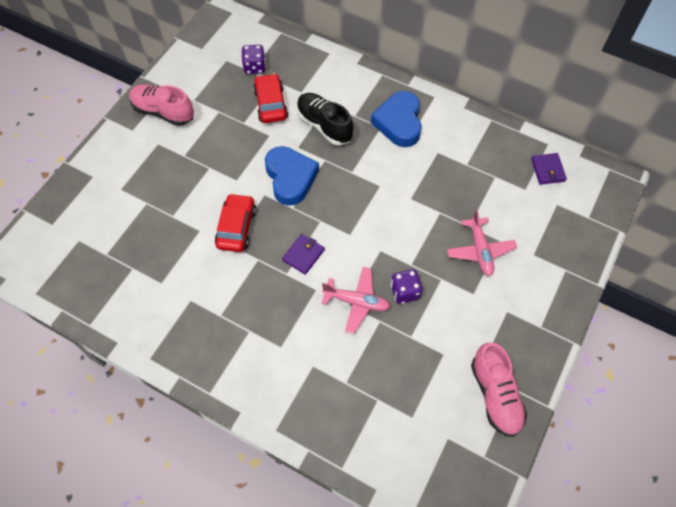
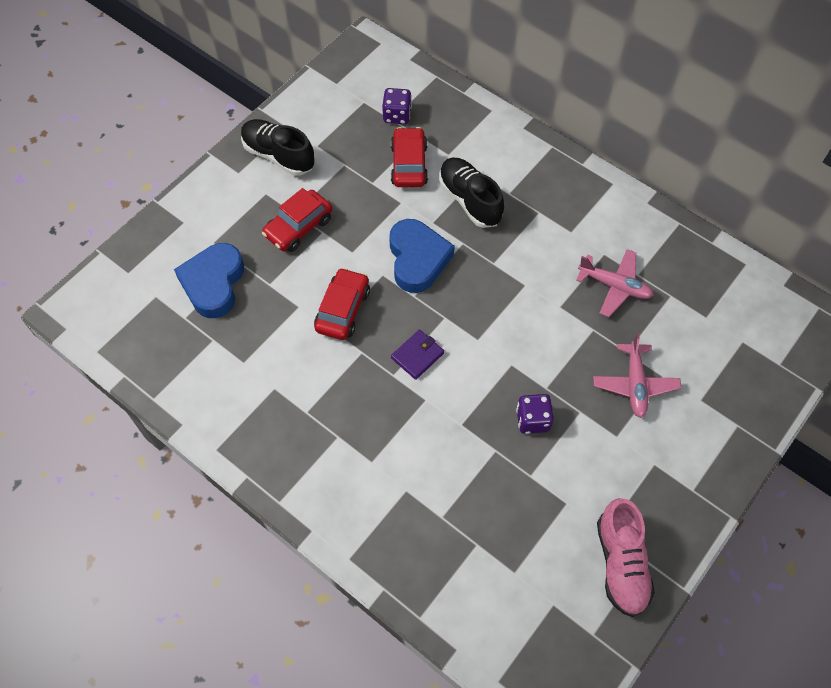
camera: 10 degrees right, 0 degrees up
(163, 112) = (278, 155): pink shoe -> black shoe
(189, 166) = (298, 227): none -> red car
(357, 302) = (472, 423): pink plane -> pink plane (614, 286)
(399, 122) = (562, 210): blue heart -> blue heart (213, 283)
(547, 170) = (739, 297): purple wallet -> none

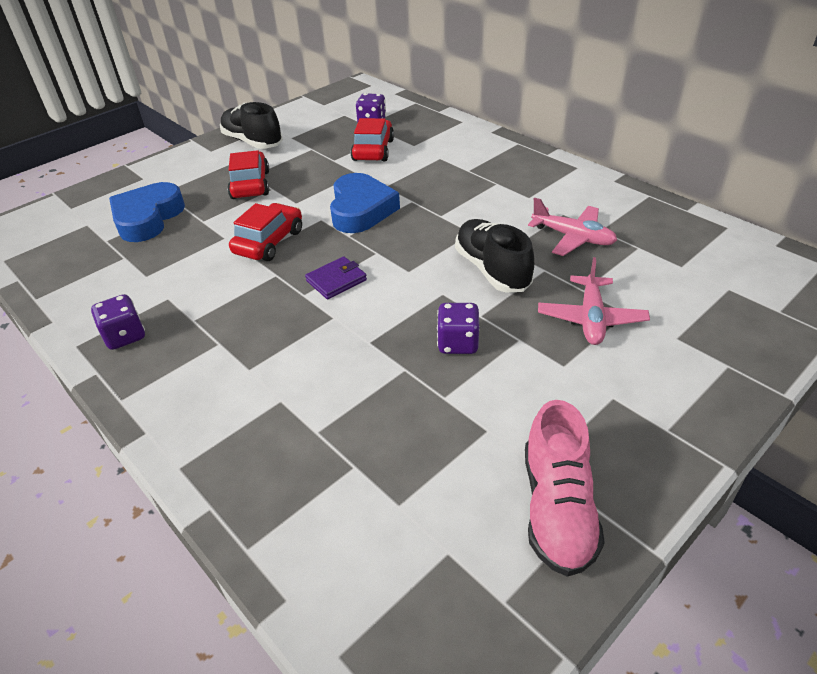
camera: 10 degrees right, 20 degrees down
(254, 435) = (125, 336): none -> purple dice
(298, 227) = (250, 185): red car -> red car turned 120 degrees clockwise
(470, 200) = (427, 173): black shoe -> black shoe (492, 270)

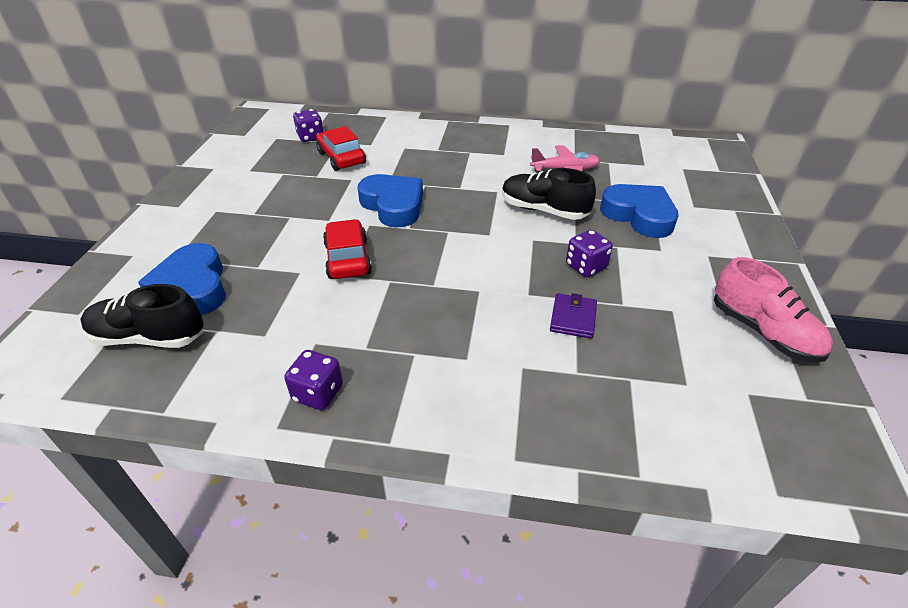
camera: 40 degrees left, 0 degrees up
(250, 185) = (264, 221): red car -> none
(253, 142) = (214, 185): black shoe -> black shoe (149, 337)
(336, 280) = (445, 263): purple wallet -> purple wallet (573, 318)
(591, 318) = (639, 215): pink plane -> blue heart

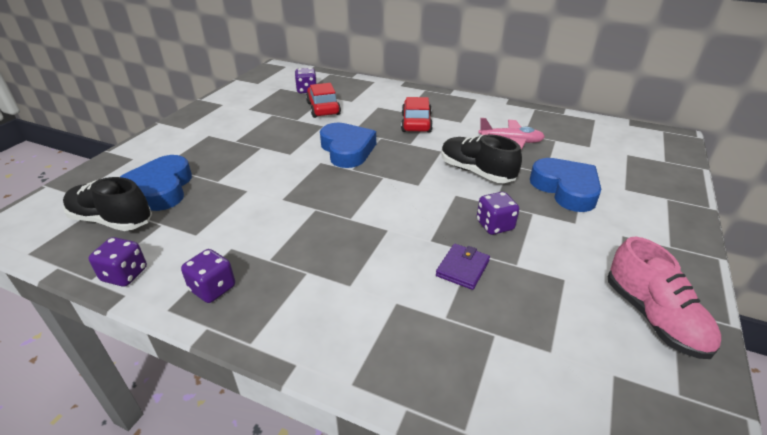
camera: 15 degrees right, 5 degrees down
(203, 398) = (125, 274): none -> purple dice
(348, 259) = (290, 186): red car -> red car (416, 123)

